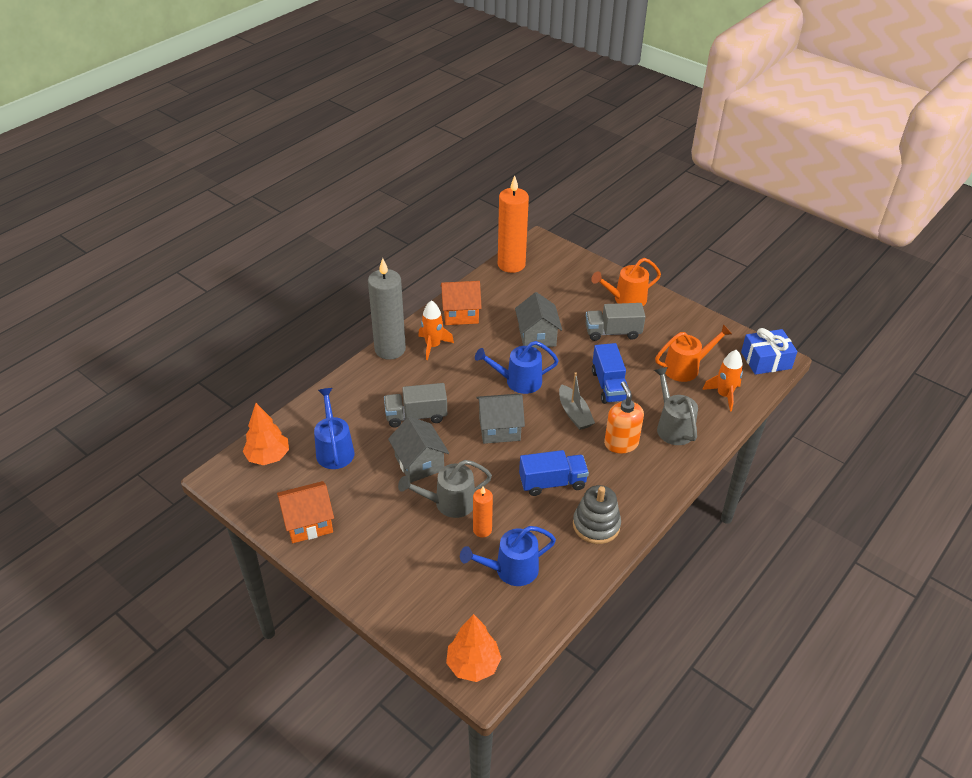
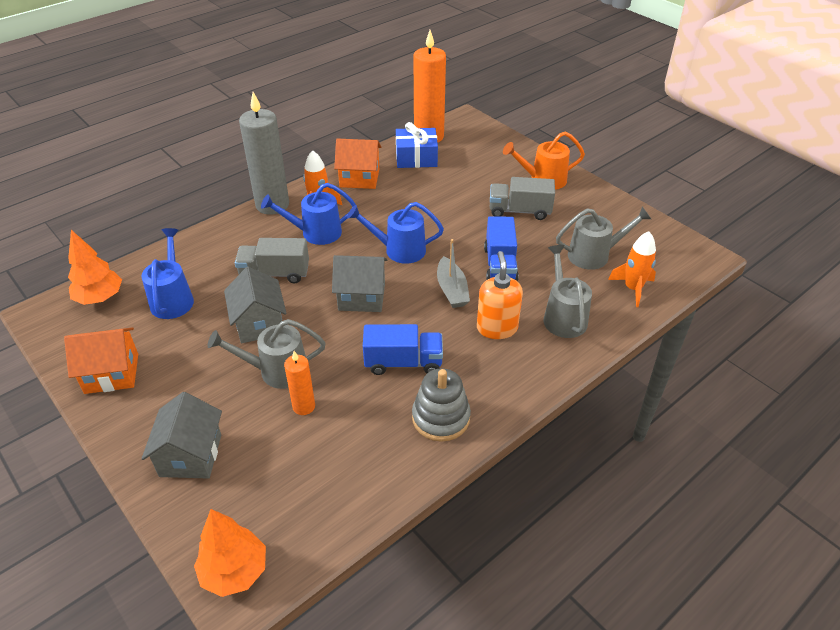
camera: 10 degrees right, 0 degrees up
(510, 570) = (321, 458): blue watering can -> blue watering can (315, 233)
(537, 336) = (434, 207): grey house -> grey house (190, 455)
(686, 368) = (594, 255): orange watering can -> grey watering can
(766, 360) = (691, 256): blue gift -> blue gift (416, 158)

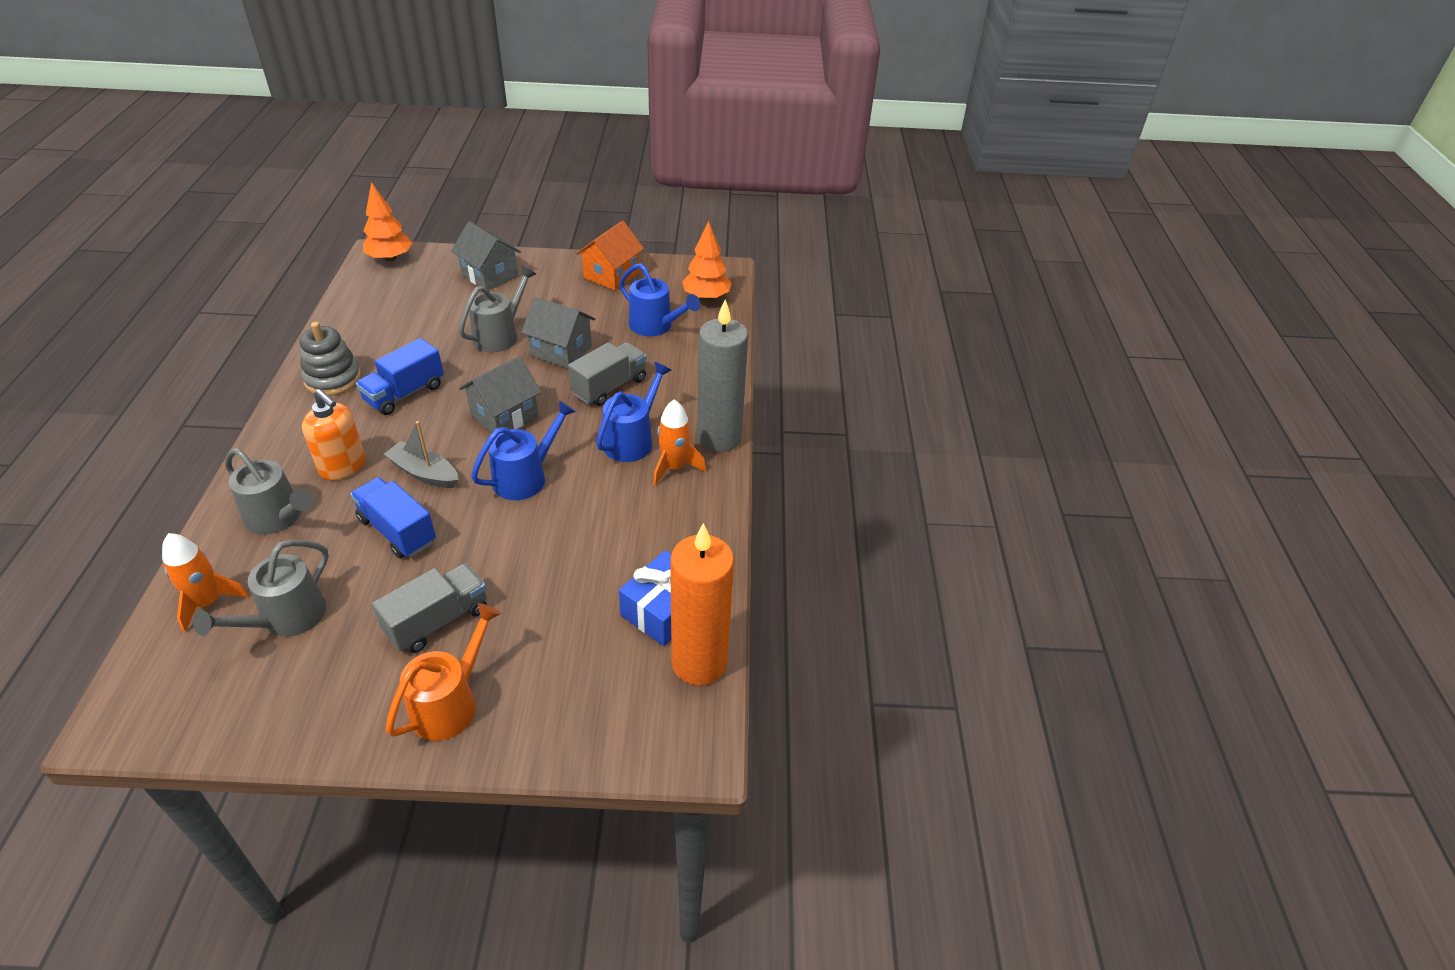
camera: 130 degrees right, 0 degrees up
(304, 406) = (450, 330): orange candle -> none
(359, 178) = (686, 529): orange house -> none

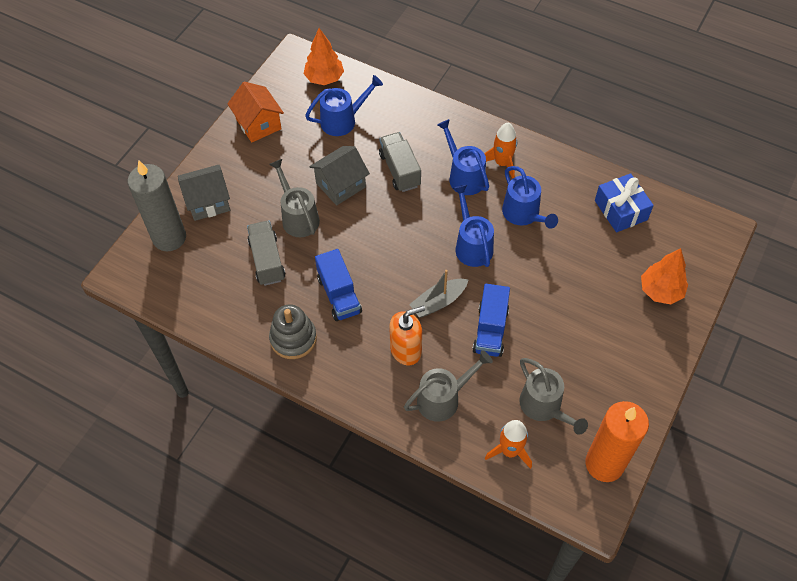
camera: 60 degrees left, 15 degrees up
(390, 258) = (134, 265): orange tree -> orange tree (660, 291)
(397, 531) = (490, 330): blue truck -> blue truck turned 60 degrees counterclockwise
(437, 621) = (581, 325): grey truck -> grey truck (267, 260)
(450, 703) = (647, 332): orange watering can -> none
(504, 416) = (399, 240): grey house -> none
(600, 511) = (524, 215): none -> blue watering can
(699, 662) = (665, 208): orange candle -> orange candle (604, 464)
(719, 437) = (485, 130): grey candle -> grey candle (169, 237)

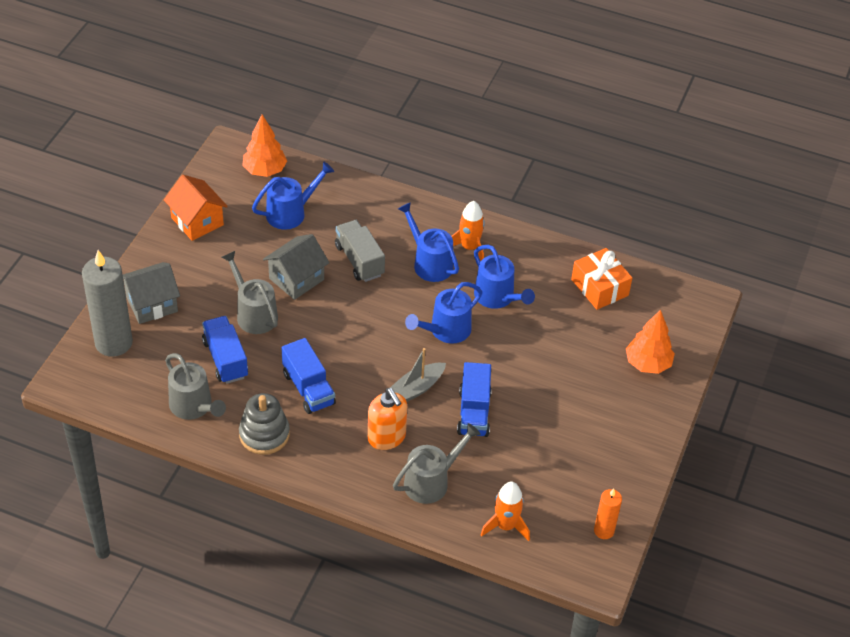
camera: 10 degrees left, 10 degrees down
(267, 260) = (225, 359): grey truck -> blue truck
(406, 350) = (387, 437): orange soap dispenser -> orange soap dispenser turned 90 degrees clockwise
(472, 245) = (445, 331): blue watering can -> blue watering can turned 105 degrees counterclockwise
(544, 407) = (537, 482): grey watering can -> grey watering can (194, 407)
(604, 464) = (604, 531): orange candle -> orange candle, size x0.51
(621, 210) = (599, 287): blue gift -> orange gift

